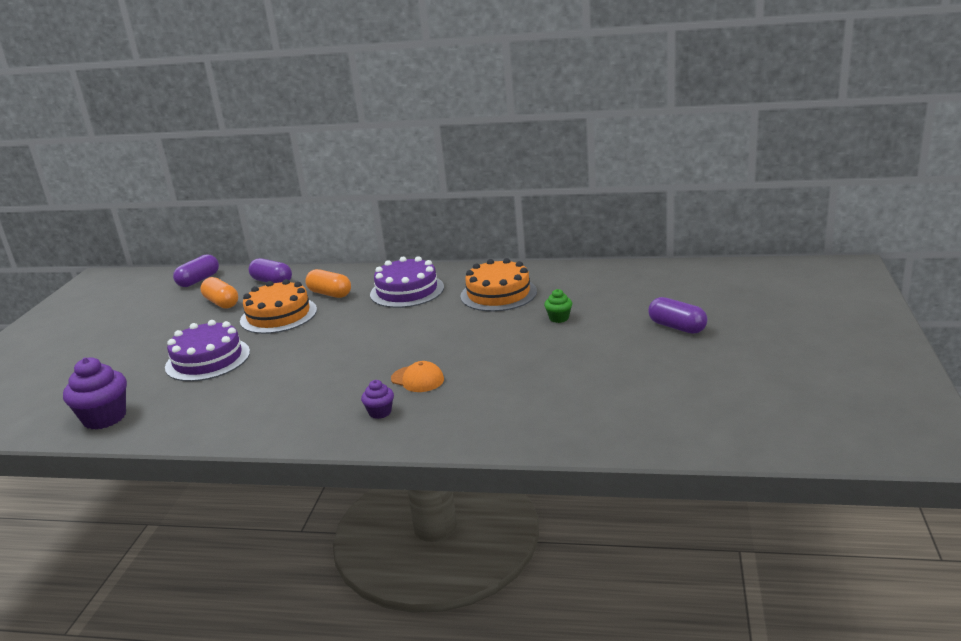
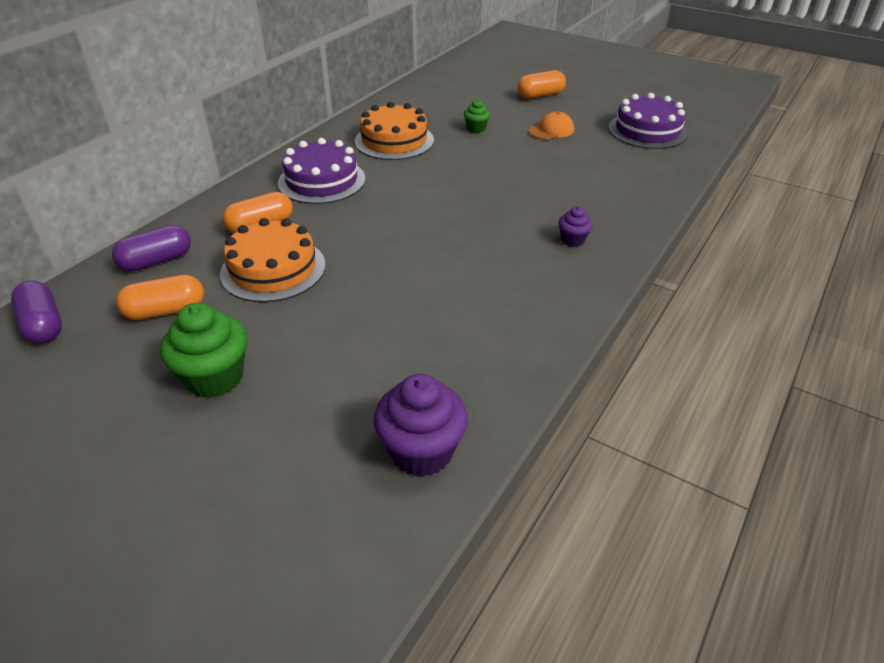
camera: 70 degrees left, 15 degrees up
(162, 338) = (215, 378): none -> green cupcake
(208, 359) = (337, 339): purple cake -> purple cake (647, 131)
(417, 379) = (525, 210): orange cap -> orange cap (551, 130)
(677, 327) = (540, 95): purple capsule -> orange capsule

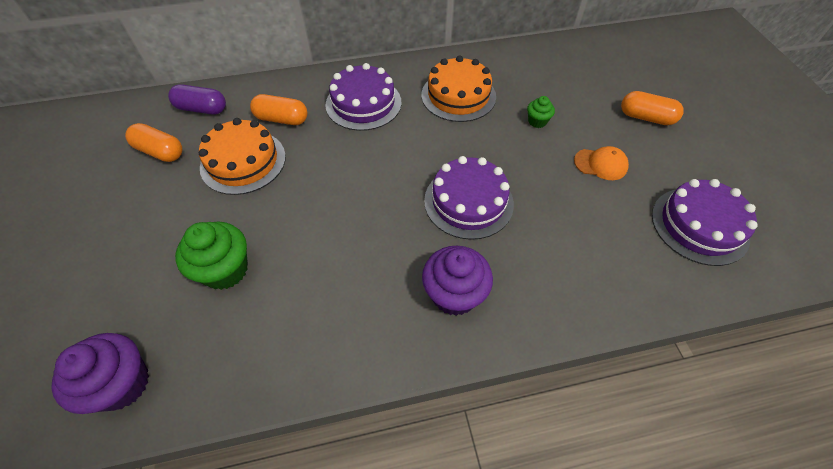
camera: 45 degrees right, 15 degrees up
(43, 325) = (108, 118): purple capsule -> none
(215, 378) = (118, 223): green cupcake -> green cupcake (225, 270)
(502, 191) = (468, 202): none -> purple cake
(572, 240) = (454, 294): purple cupcake -> purple cupcake, size x1.91

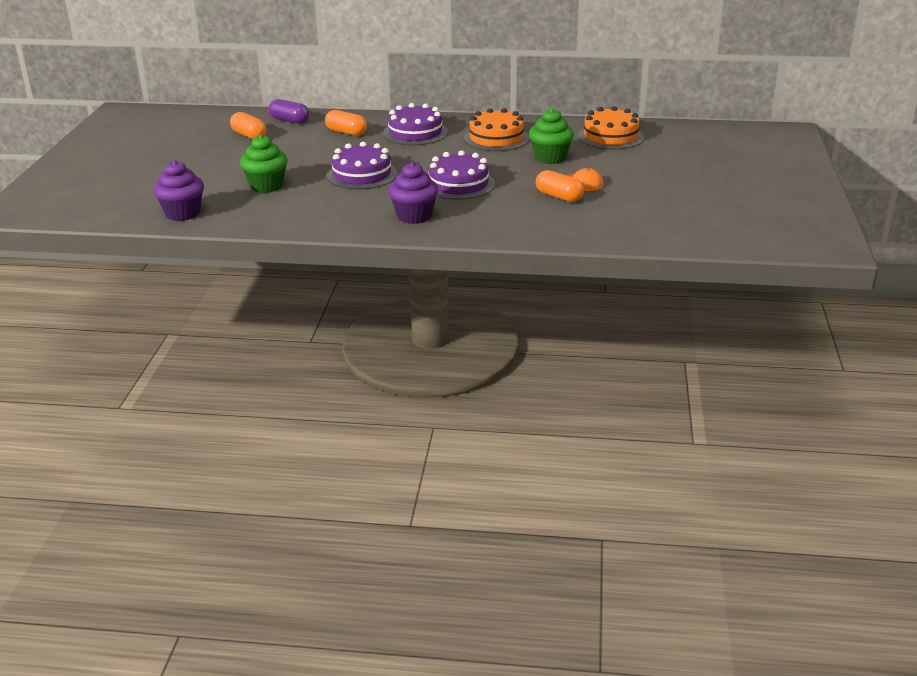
camera: 20 degrees right, 25 degrees down
(243, 161) = (305, 147): orange cake -> orange cake (610, 136)
(537, 121) = (550, 158): green cupcake -> green cupcake, size x1.91
(646, 117) = (648, 168): orange capsule -> orange capsule (559, 196)
(699, 225) = (631, 217): purple cake -> purple cake (362, 174)

